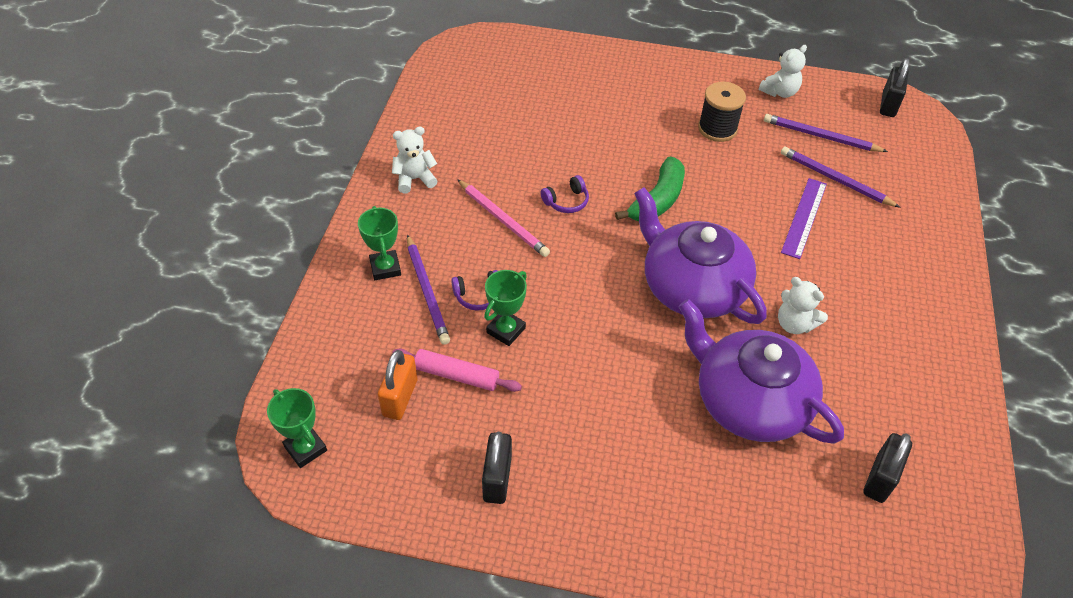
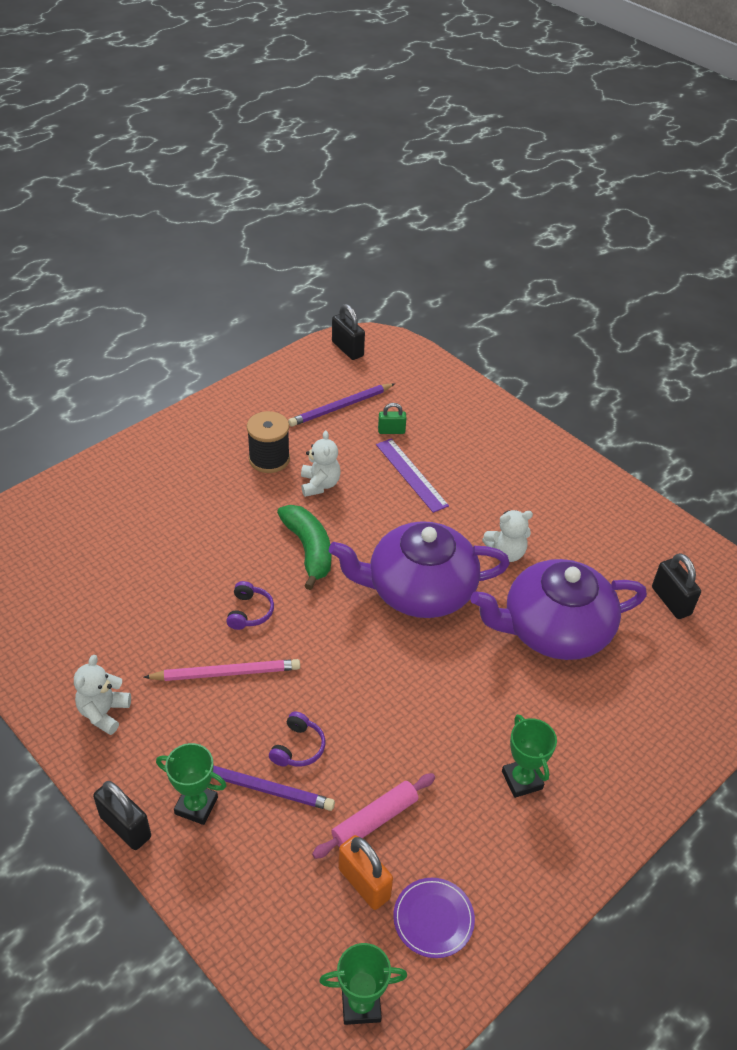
camera: 55 degrees left, 5 degrees down
(404, 458) = (433, 919): none -> purple plate
(497, 479) = (506, 854): black padlock -> black padlock (125, 827)
(506, 330) = (355, 750): green trophy -> green trophy (522, 780)
(779, 92) = (269, 395): white teddy bear -> white teddy bear (319, 484)
(835, 179) = (391, 431): purple pencil -> green padlock

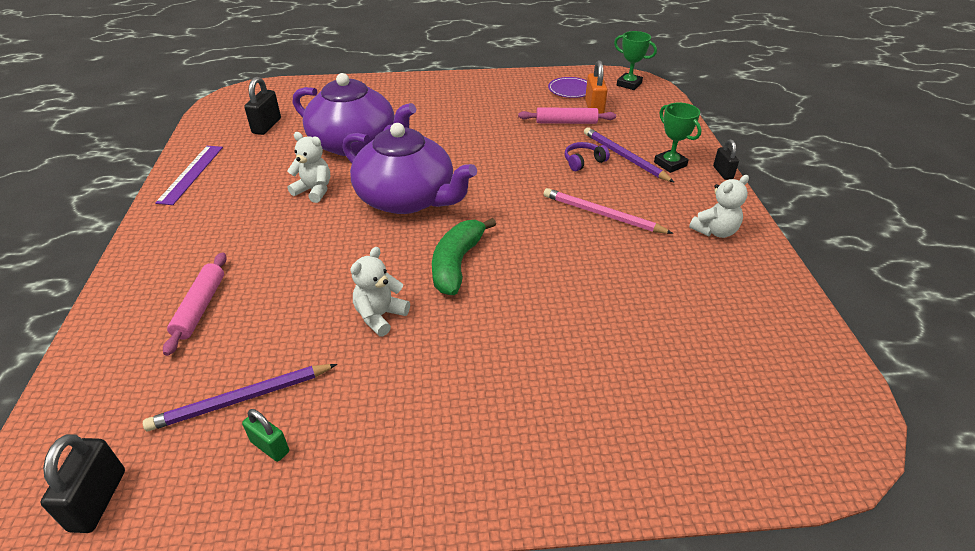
camera: 140 degrees left, 5 degrees down
(125, 827) = (723, 172): black padlock -> black padlock, size x0.65
(249, 612) = (552, 243): purple headphones -> none
(269, 459) = (397, 375): black spool -> none
(341, 407) = (242, 399): purple pencil -> purple pencil turned 150 degrees clockwise
(391, 431) = (238, 335): green padlock -> green padlock (270, 446)
(411, 475) = (289, 280): purple ruler -> purple ruler (191, 174)
(439, 432) = (200, 307): none -> pink rolling pin
(522, 780) = (470, 105): green trophy -> none

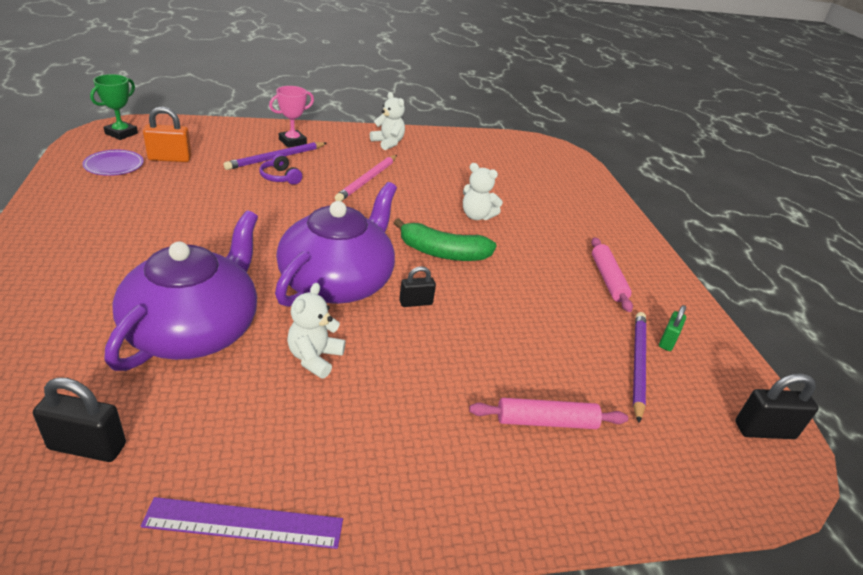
camera: 100 degrees left, 5 degrees down
(242, 399) = (637, 364): purple pencil -> purple pencil turned 135 degrees counterclockwise
(380, 316) = (519, 294): white teddy bear -> white teddy bear (476, 216)
(566, 122) = (195, 176): pink rolling pin -> pink rolling pin (608, 279)
(670, 164) = (292, 142): green trophy -> pink trophy
(723, 172) = (309, 125): black padlock -> black padlock (415, 302)

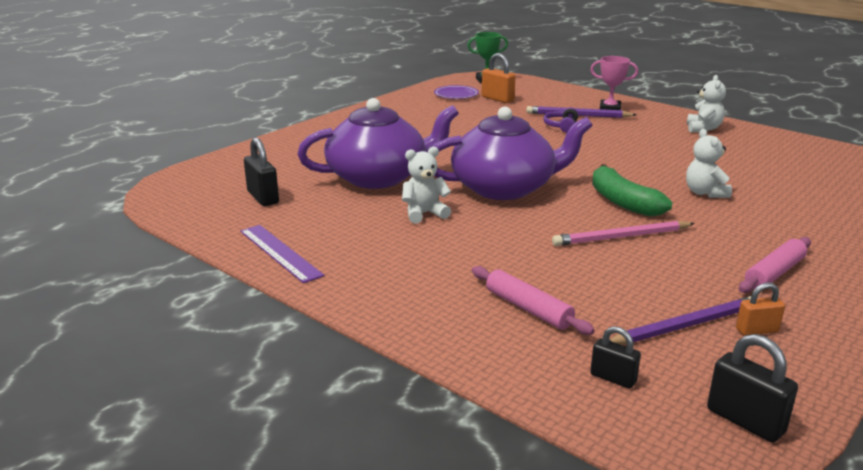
camera: 55 degrees right, 10 degrees down
(367, 180) = (636, 145): pink pencil -> pink pencil (621, 237)
(415, 302) = (544, 217): black padlock -> black padlock (613, 378)
(667, 341) = (757, 330): green padlock -> orange padlock

